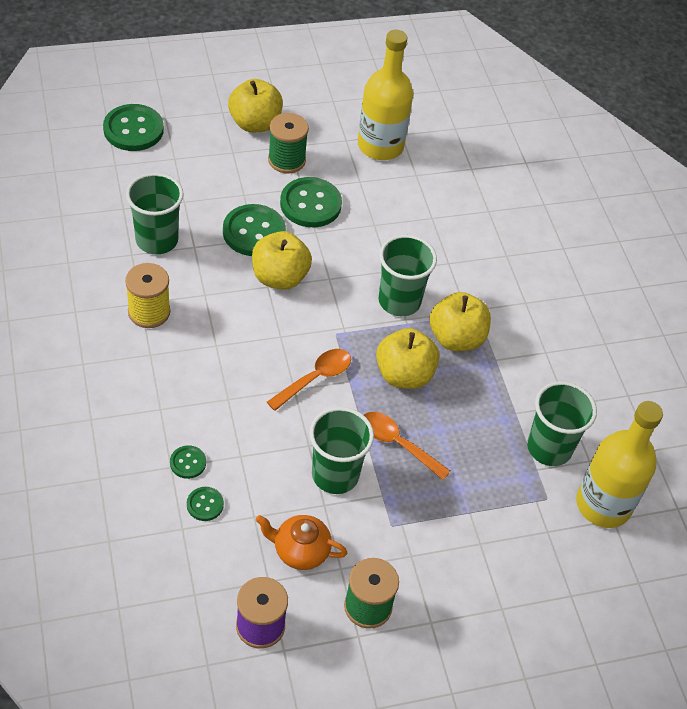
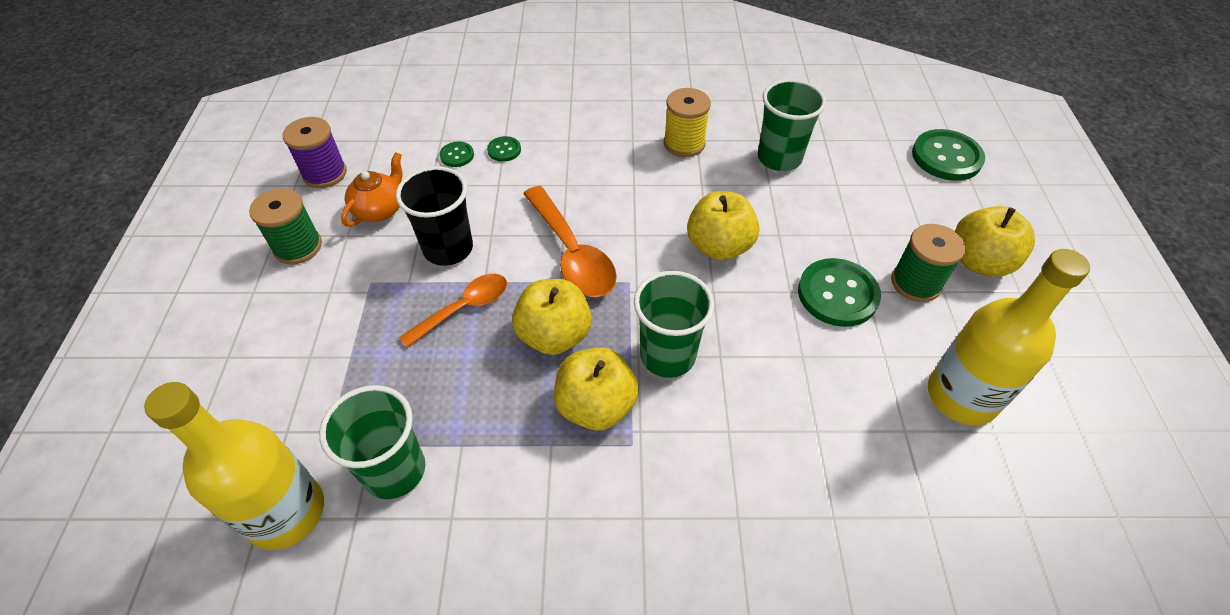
camera: 110 degrees right, 0 degrees up
(254, 232) = (790, 234): green button -> none
(315, 378) = (572, 253): orange spoon -> orange spoon, size x1.51
(335, 475) = (448, 248): green cup -> black cup

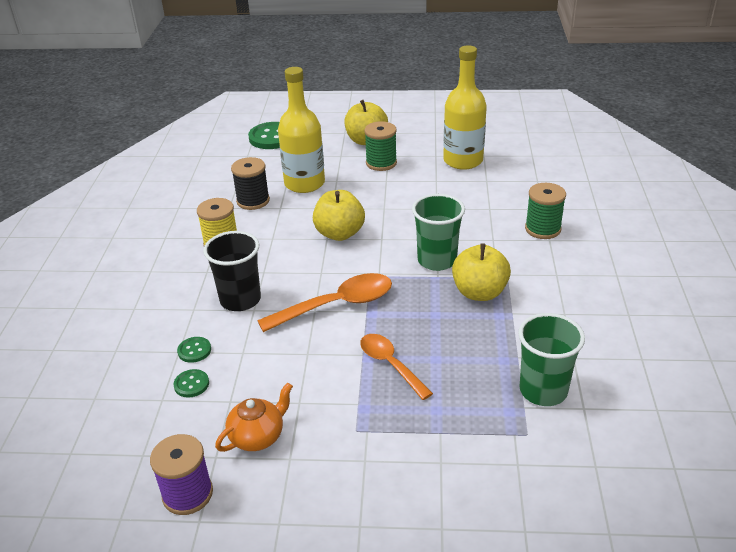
camera: 85 degrees left, 15 degrees down
(286, 512) = (587, 450): yellow bottle -> yellow bottle (304, 183)
(298, 247) = (300, 498): green spool -> green spool (542, 229)
(380, 209) = (258, 436): orange teapot -> orange teapot turned 105 degrees clockwise
(448, 248) = (320, 380): black cup -> black cup (240, 300)
(554, 335) = (419, 313): yellow apple -> none
(779, 158) = (253, 201): green cup -> black spool
(837, 294) = (388, 191): green button -> none

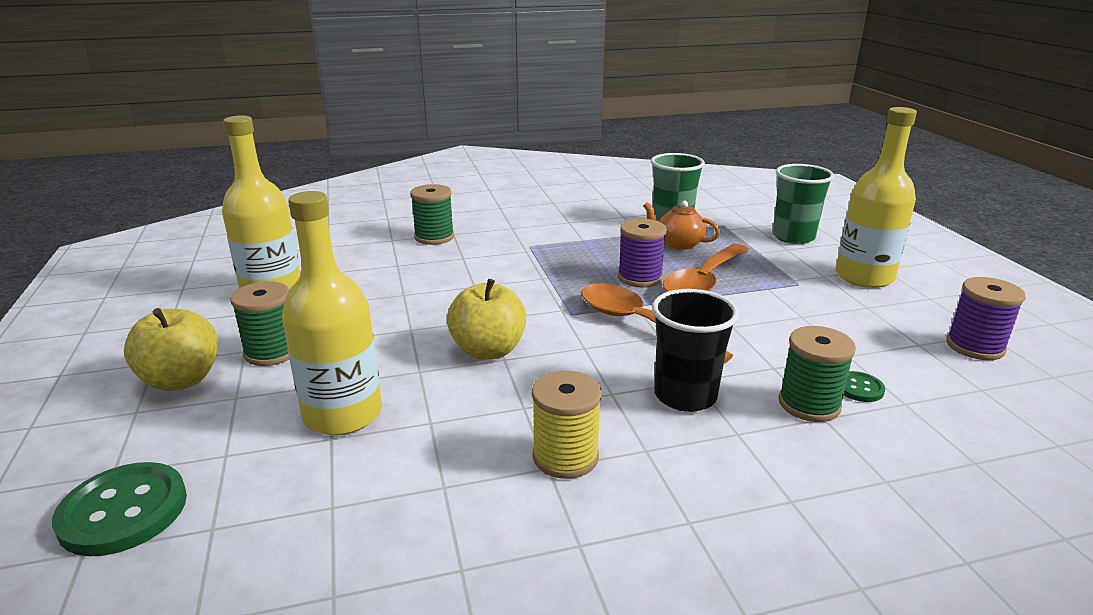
camera: 110 degrees left, 10 degrees down
(194, 350) = (809, 404): green button -> green spool
(253, 201) = (414, 460): black spool -> none
(258, 436) = (867, 327): orange teapot -> orange teapot (678, 243)
(346, 493) = (864, 277): none -> yellow bottle
(390, 364) = (703, 281): orange spoon -> orange spoon, size x1.51
(414, 327) = (640, 278): none -> purple spool
(437, 260) = (518, 280): green cup -> green cup (793, 237)
(479, 292) = (562, 255): yellow apple -> none

